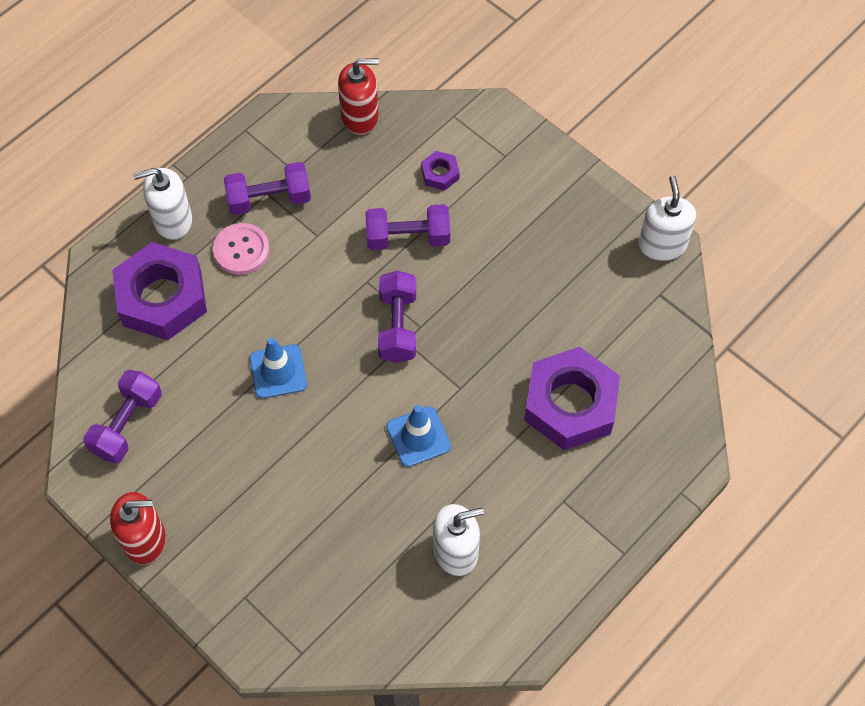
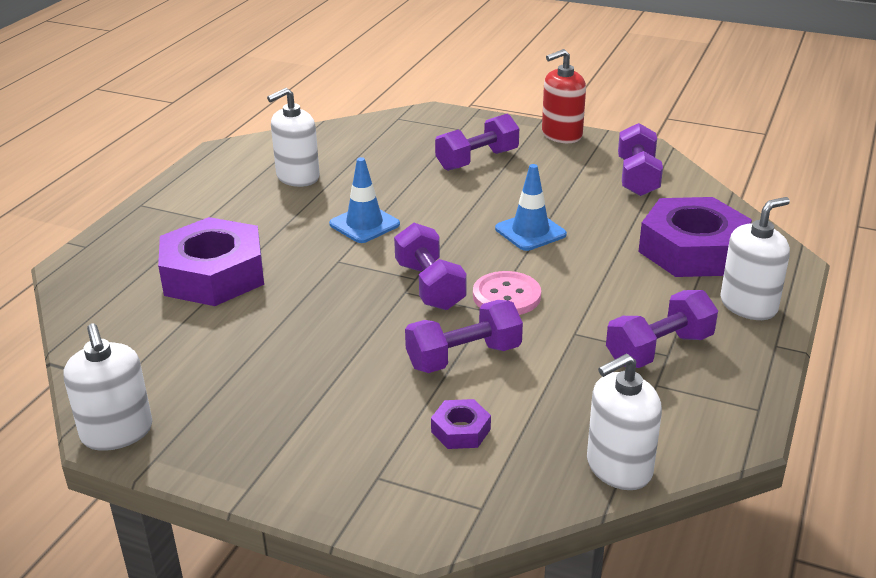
camera: 160 degrees right, 30 degrees down
(241, 250) = (648, 301): pink button -> pink button (506, 296)
(261, 517) = (477, 160): none -> purple dumbbell
(360, 116) = (618, 467): red soap dispenser -> white soap dispenser

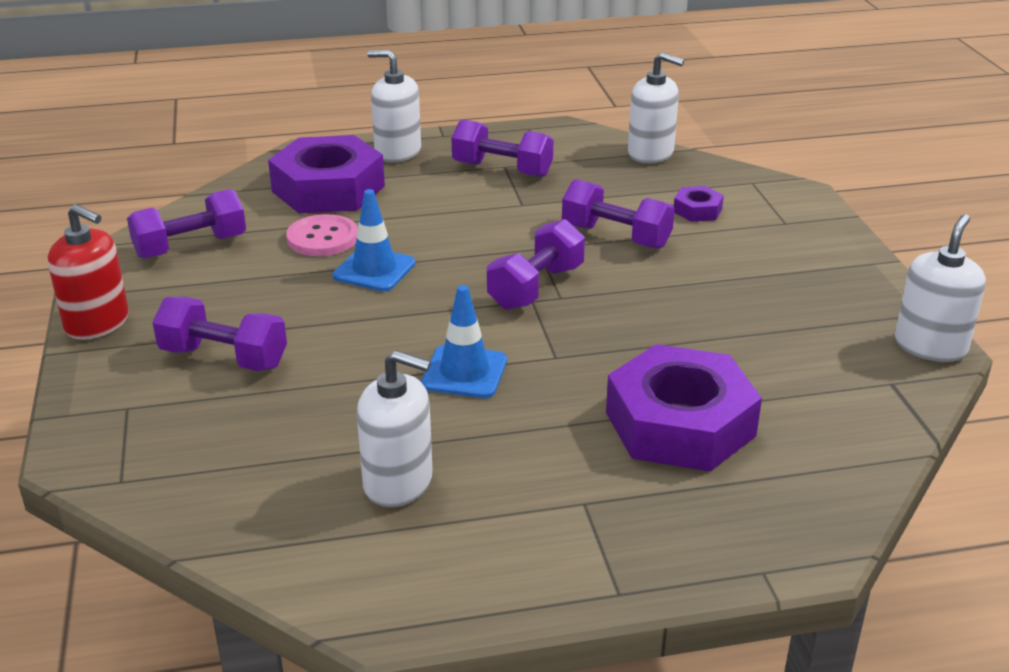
camera: 125 degrees left, 0 degrees up
(506, 296) = (505, 246): pink button -> pink button (322, 238)

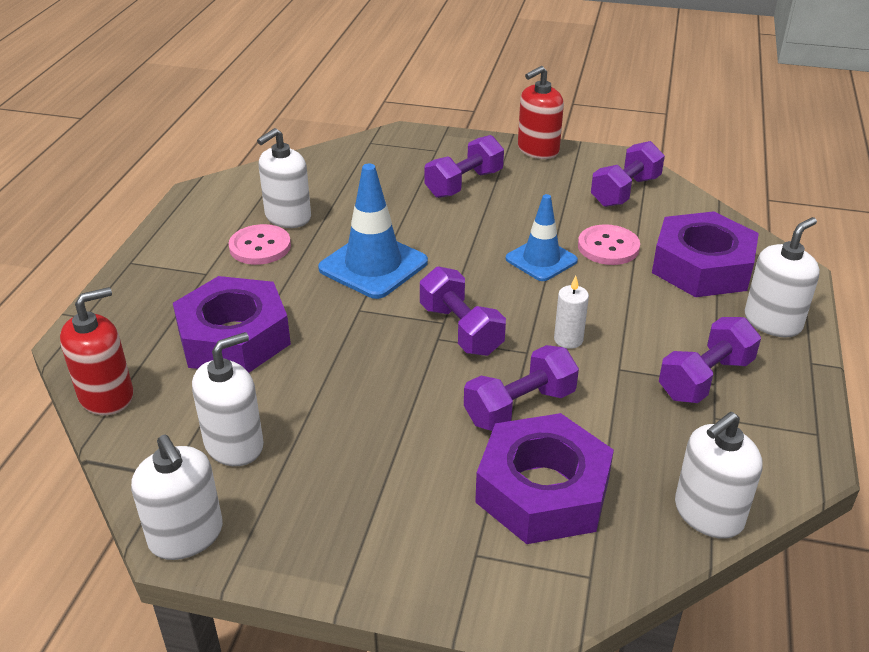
camera: 115 degrees right, 5 degrees up
(191, 247) = (625, 191): purple dumbbell -> purple dumbbell turned 45 degrees clockwise
(464, 372) = (373, 265): blue traffic cone -> blue traffic cone, size x1.51
(489, 478) = (260, 247): none -> pink button
(502, 232) = (568, 339): none -> white candle
(697, 210) = (542, 491): purple nut -> purple nut, size x2.30
(817, 361) = (234, 445): none -> white soap dispenser
(855, 474) = (106, 396): none -> red soap dispenser

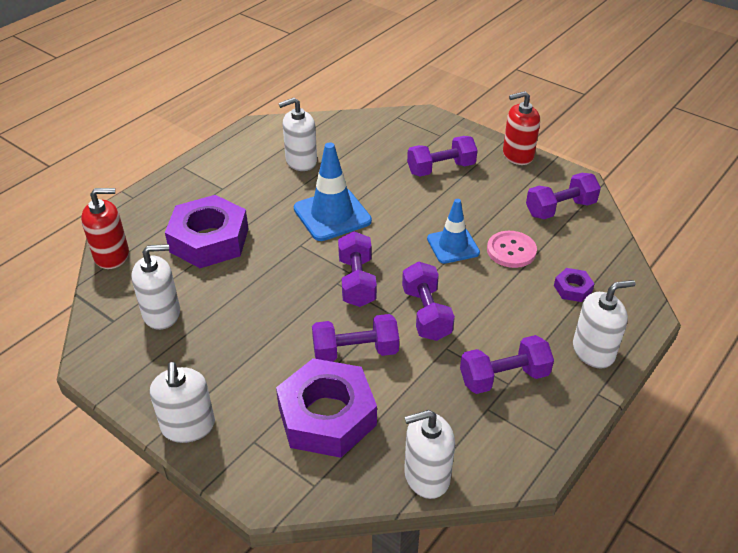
camera: 25 degrees right, 5 degrees up
(186, 535) = (98, 362): white soap dispenser -> white soap dispenser (188, 426)
(260, 247) = (268, 178): pink button -> none
(568, 339) = (426, 314): white candle -> purple dumbbell
(702, 266) = (572, 288): purple nut -> purple nut, size x0.43

